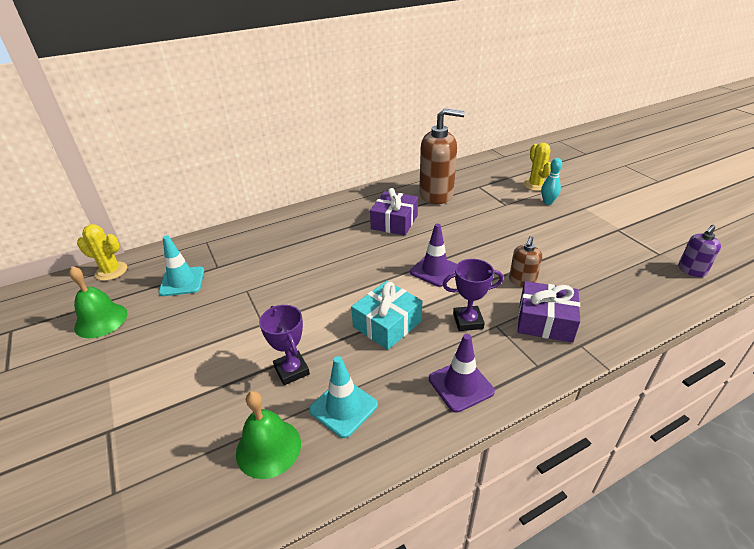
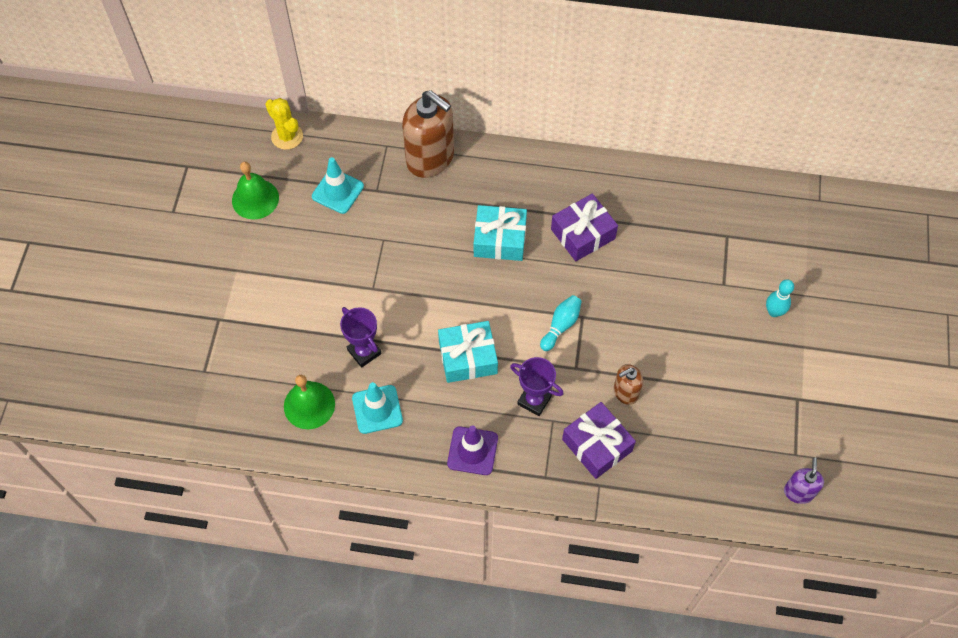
camera: 35 degrees right, 25 degrees up
(291, 370) = (364, 352): purple trophy -> purple trophy turned 45 degrees counterclockwise
(340, 249) = (500, 239): none -> turquoise gift
(434, 270) = (561, 326): purple traffic cone -> turquoise bowling pin
(436, 195) = (666, 219): brown soap dispenser -> brown soap dispenser (430, 158)
(535, 185) = (794, 276): yellow cactus -> none
(691, 270) = (798, 492): purple soap dispenser -> purple soap dispenser turned 105 degrees clockwise

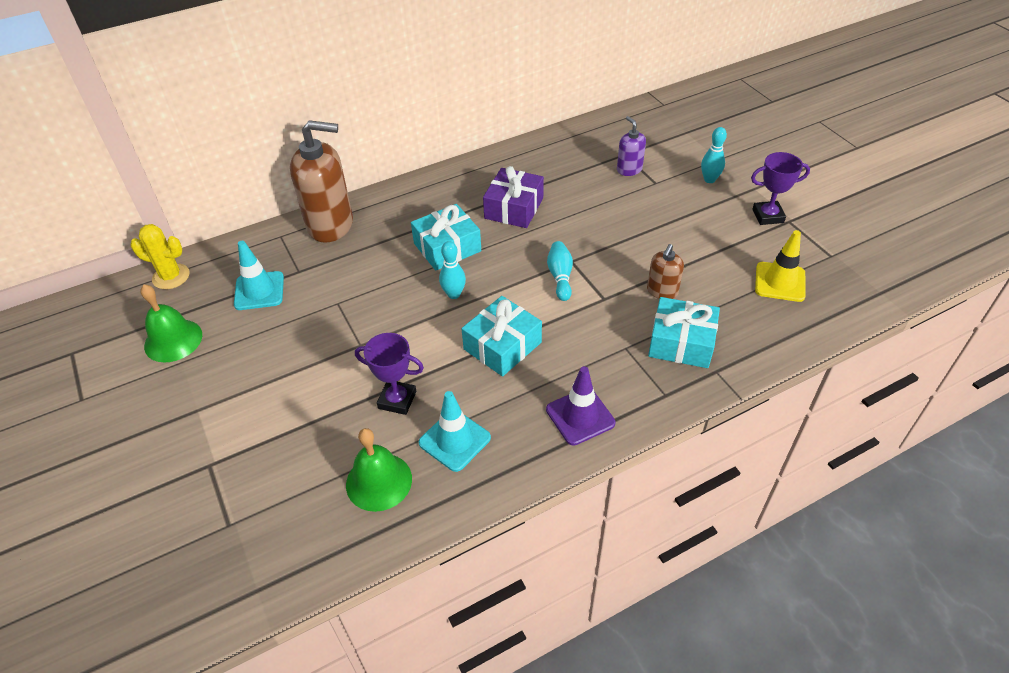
camera: 35 degrees left, 15 degrees down
(470, 288) = (454, 294): none -> turquoise bowling pin
(534, 400) = (594, 342): purple trophy -> purple trophy (768, 216)
(597, 445) = (681, 343): purple gift -> turquoise gift
(726, 448) = (780, 282): none -> yellow traffic cone
(798, 492) = (863, 278): purple soap dispenser -> purple soap dispenser (629, 169)

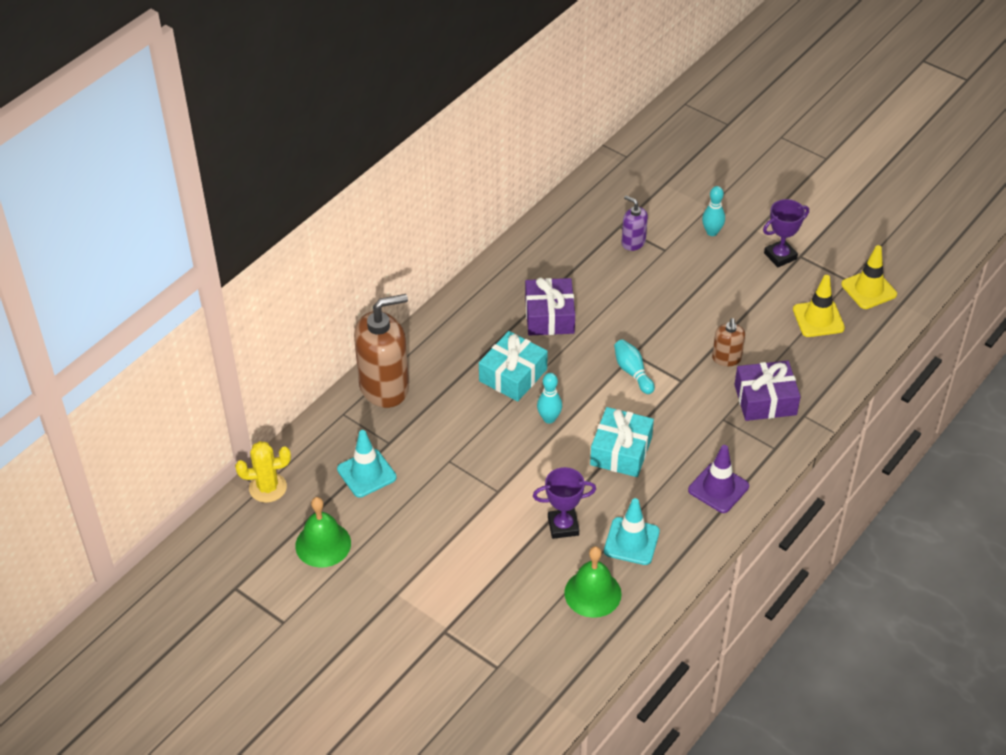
camera: 25 degrees left, 0 degrees up
(681, 343) = (765, 400): turquoise gift -> purple gift
(849, 269) = (868, 289): none -> yellow traffic cone

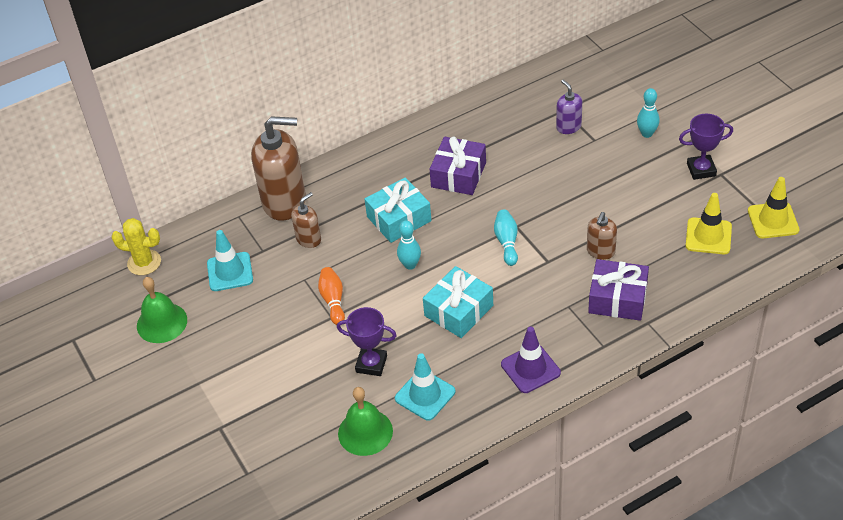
camera: 25 degrees right, 0 degrees up
(431, 419) = (309, 239): none -> brown soap dispenser
(491, 474) = (333, 301): none -> orange bowling pin

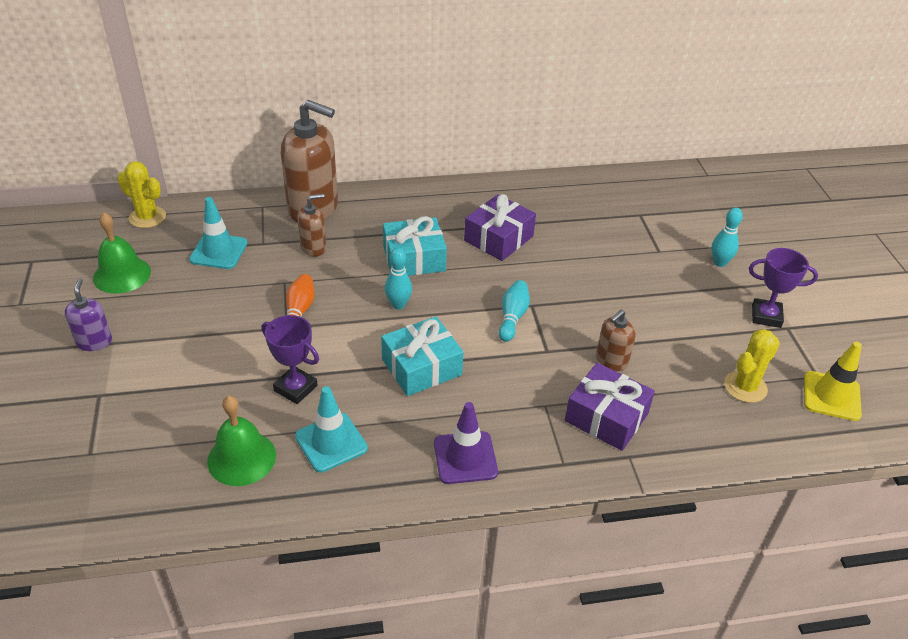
camera: 15 degrees right, 5 degrees down
(568, 127) = (637, 231): purple soap dispenser -> purple soap dispenser (94, 342)
(708, 236) = (745, 387): yellow traffic cone -> yellow cactus

